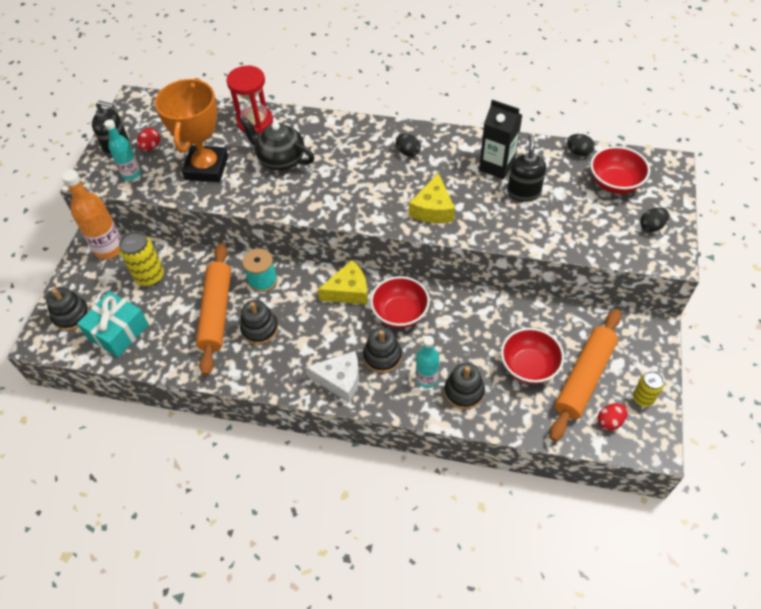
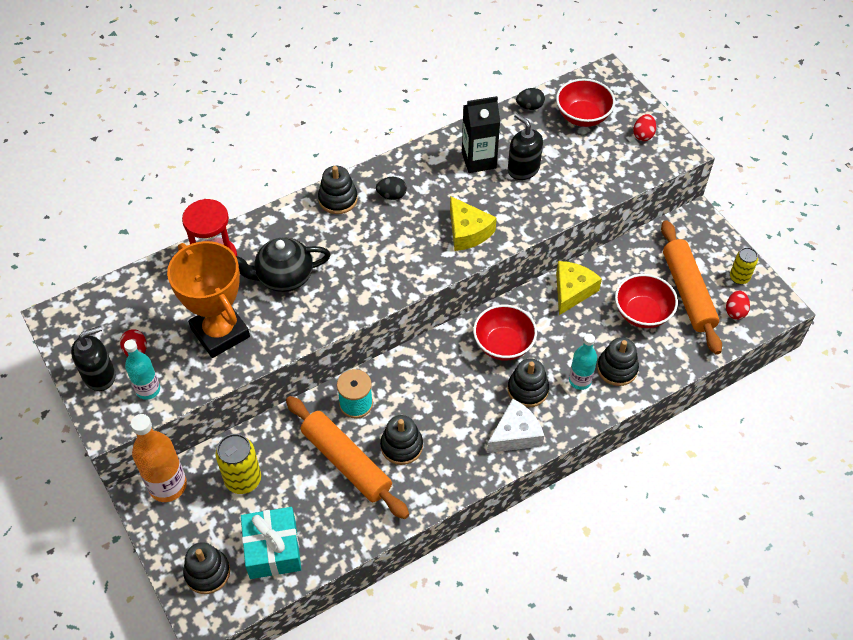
camera: 45 degrees left, 0 degrees up
(348, 291) = (441, 357): yellow cheese -> yellow cheese (572, 291)
(370, 133) = (338, 199): none -> black stacking toy
(651, 226) = (643, 135): black egg -> red egg

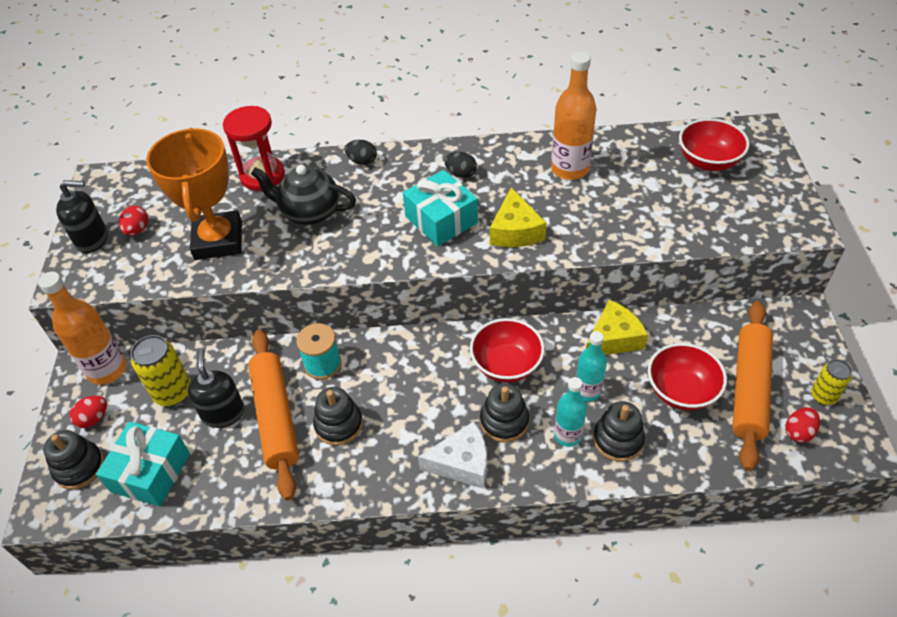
camera: 30 degrees right, 5 degrees down
(148, 390) = (121, 267): turquoise bottle -> turquoise bottle (587, 391)
(338, 199) = (407, 161): black stacking toy -> none
(401, 243) = (441, 220): none -> turquoise gift
(479, 160) = (569, 169): black carton -> orange bottle
(523, 169) = (612, 191): black soap dispenser -> black soap dispenser (223, 413)
(530, 106) = (654, 136): black egg -> black egg (362, 161)
(643, 135) = (768, 199): red egg -> red egg (93, 419)

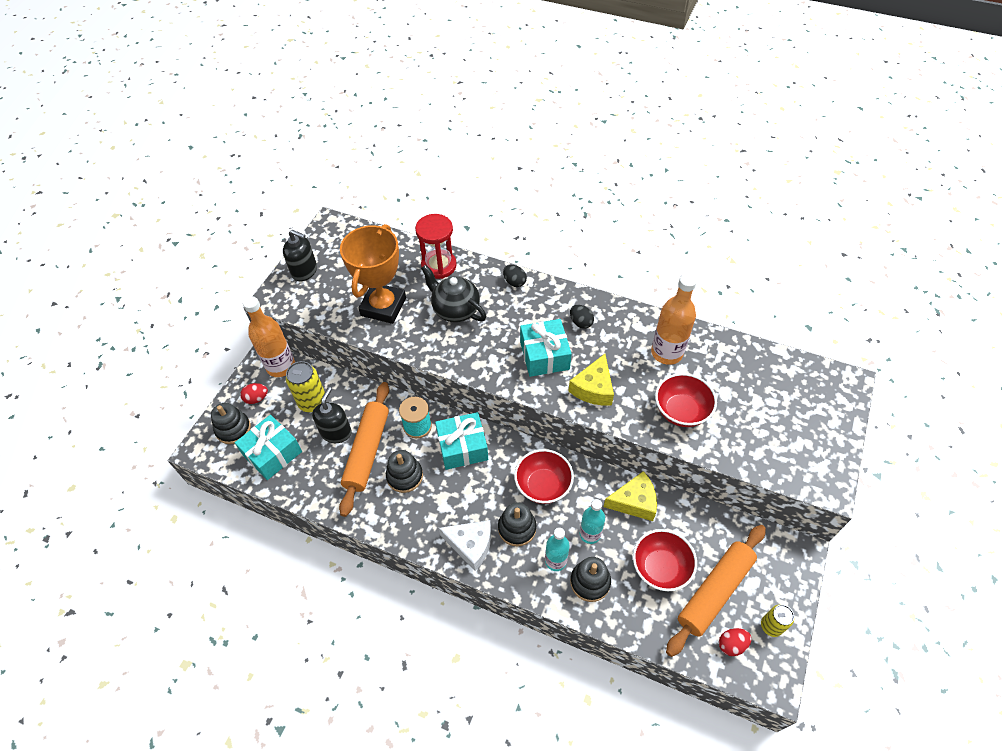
camera: 25 degrees right, 5 degrees up
(137, 230) = (336, 276): red egg -> none
(390, 364) = (462, 447): none -> turquoise gift
(708, 161) = (784, 392): red bowl -> red bowl (681, 411)

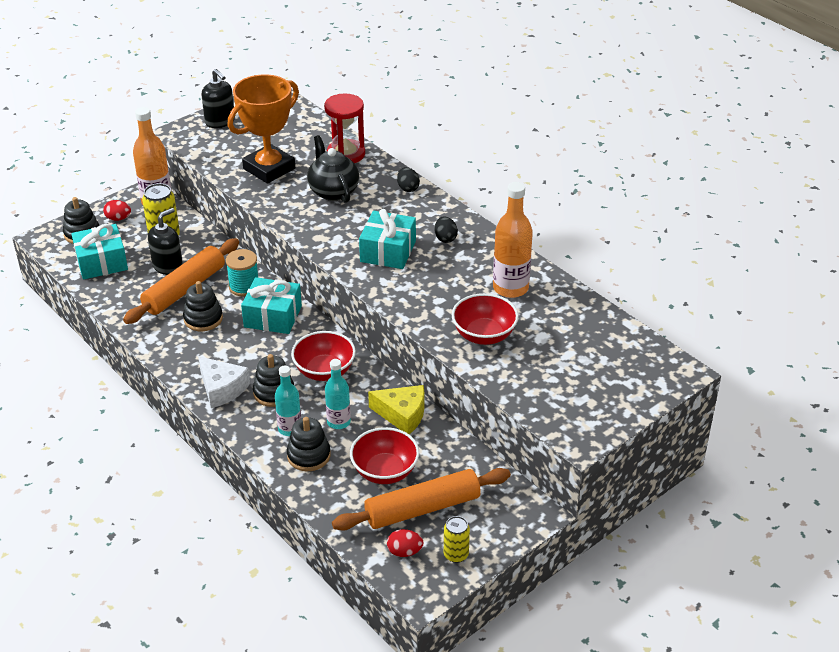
camera: 25 degrees right, 15 degrees down
(593, 388) = (413, 290): yellow cheese -> none

